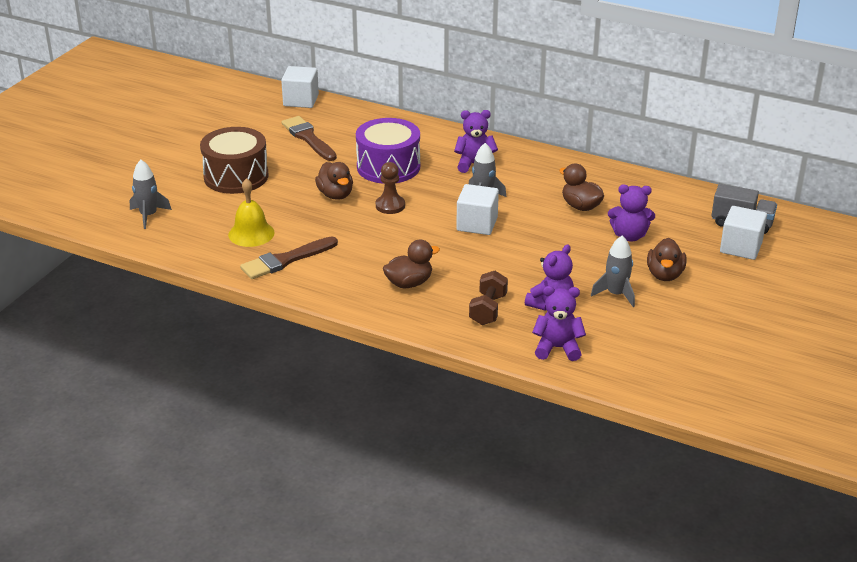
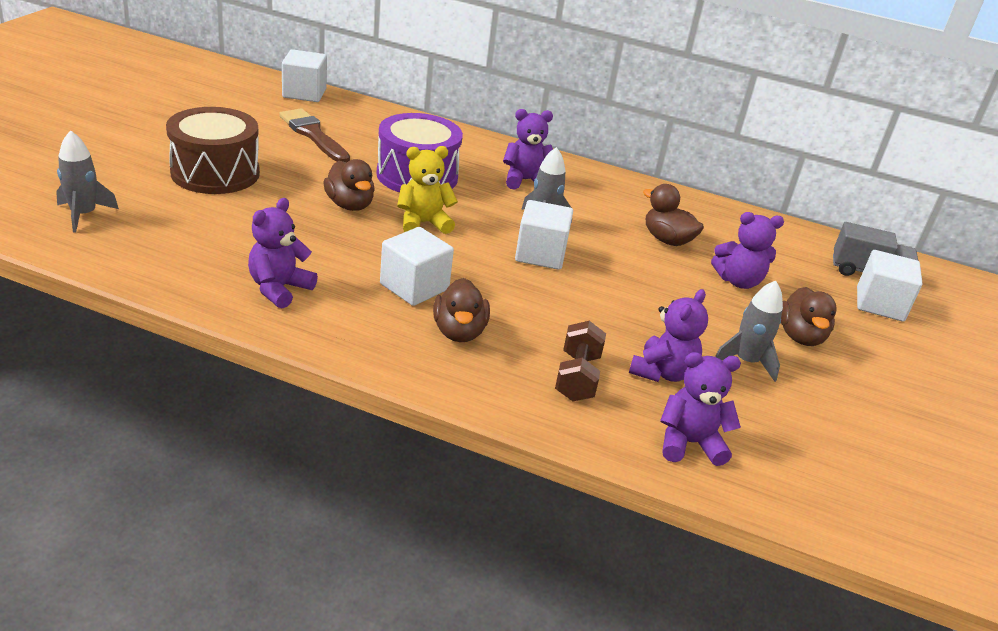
camera: 10 degrees left, 0 degrees up
(251, 233) = (231, 248): yellow bell -> none
(285, 260) = (279, 289): brown brush -> purple teddy bear
(380, 253) = (414, 287): none -> white cube
(390, 206) = (423, 223): brown pawn -> yellow teddy bear
(409, 283) = (459, 332): brown duck -> brown duck turned 120 degrees clockwise

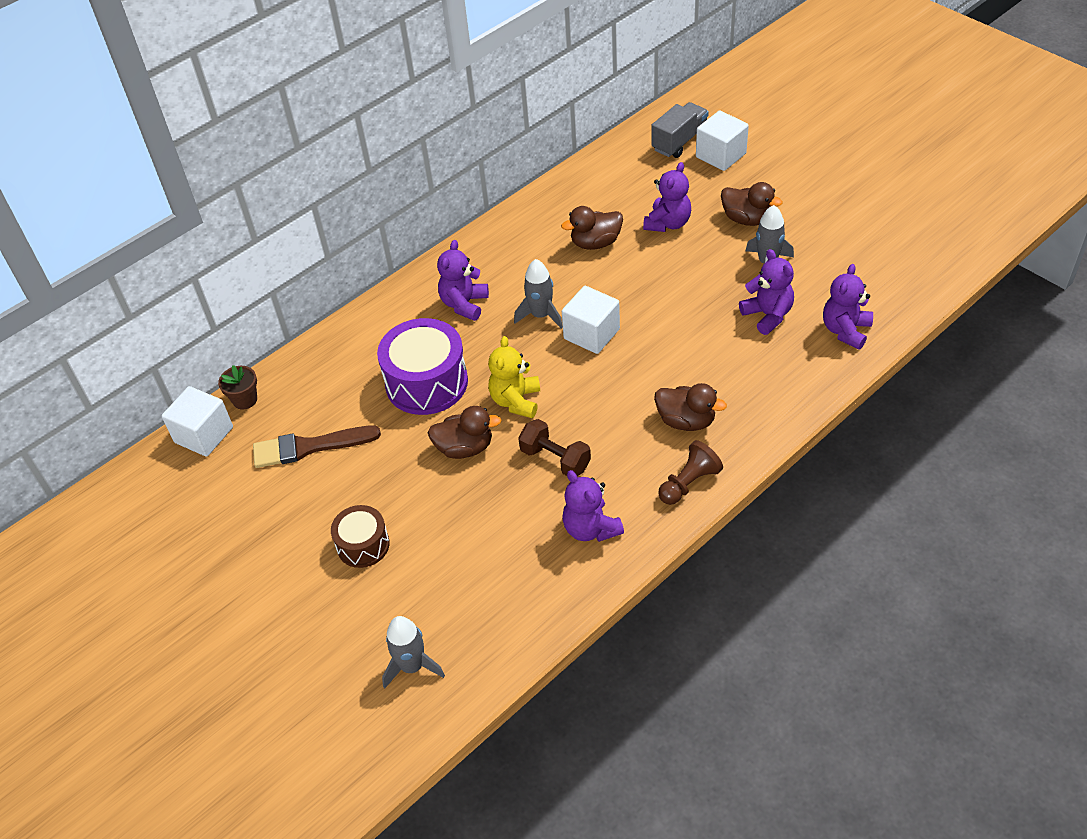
camera: 55 degrees left, 15 degrees up
(215, 173) = (363, 545): brown drum -> brown drum, size x0.58
(349, 103) = (245, 400): none -> brown flower pot
(370, 345) = (689, 483): none -> brown pawn
(414, 287) = (615, 433): white cube -> none
(577, 377) = (761, 367): brown dumbbell -> brown dumbbell (555, 459)

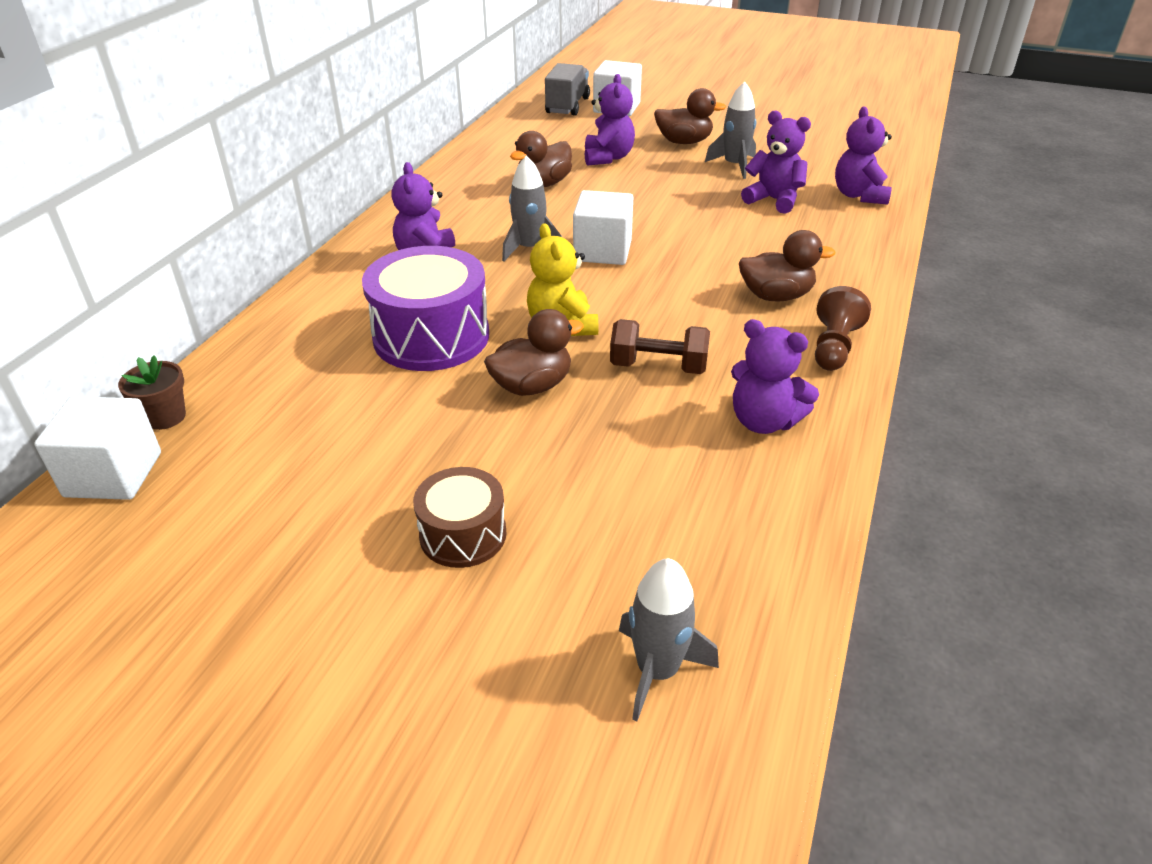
camera: 30 degrees left, 10 degrees down
(309, 447) = (302, 443): brown brush -> none

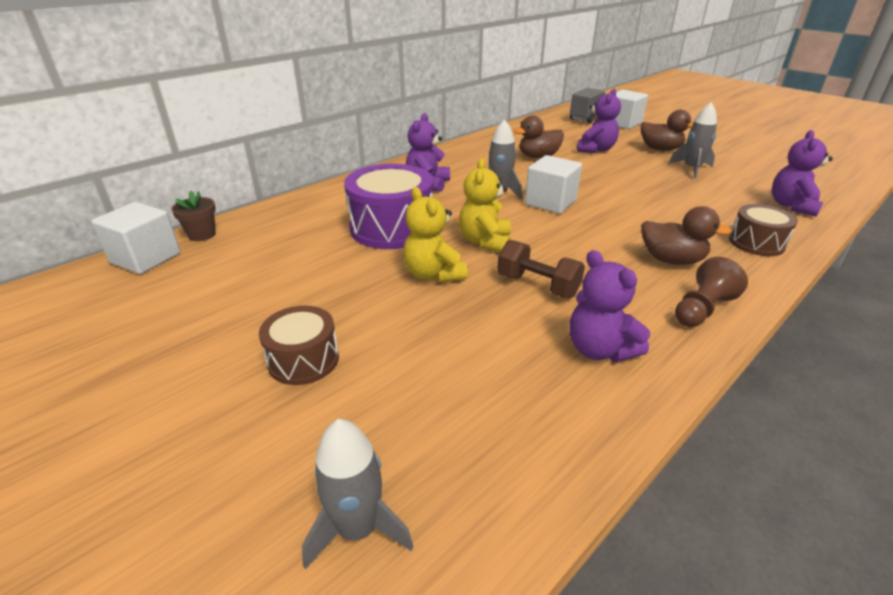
camera: 25 degrees right, 5 degrees down
(532, 386) = (433, 274): brown duck -> yellow teddy bear
(774, 200) = (711, 196): purple teddy bear -> none
(846, 252) = (756, 243): none -> brown drum

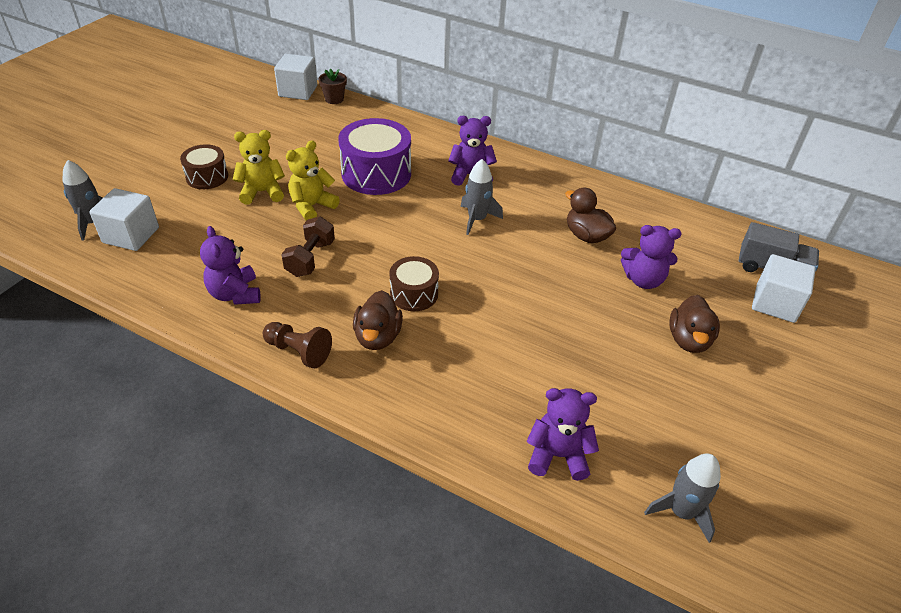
camera: 70 degrees right, 10 degrees up
(485, 242) = (371, 224): yellow teddy bear -> yellow teddy bear (262, 192)
(550, 202) = (467, 254): white cube -> white cube (131, 235)
(599, 349) = (235, 294): purple teddy bear -> purple teddy bear turned 60 degrees counterclockwise
(691, 169) = (631, 367): grey rocket -> grey rocket (681, 512)
(756, 243) = (437, 405): brown drum -> brown drum (414, 294)

